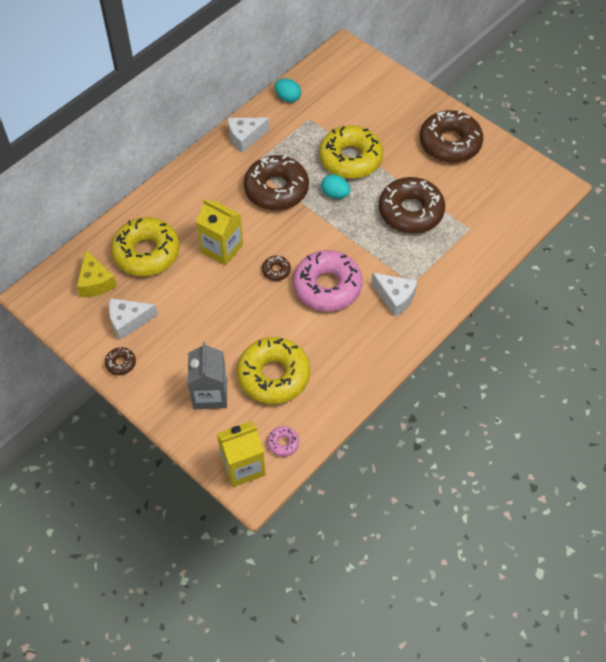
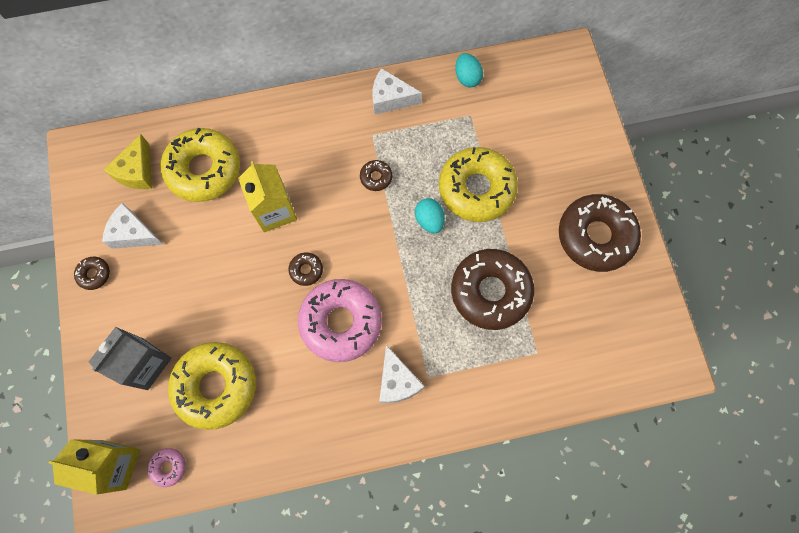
camera: 35 degrees right, 15 degrees up
(276, 189) = (376, 177): brown donut -> brown donut, size x0.42

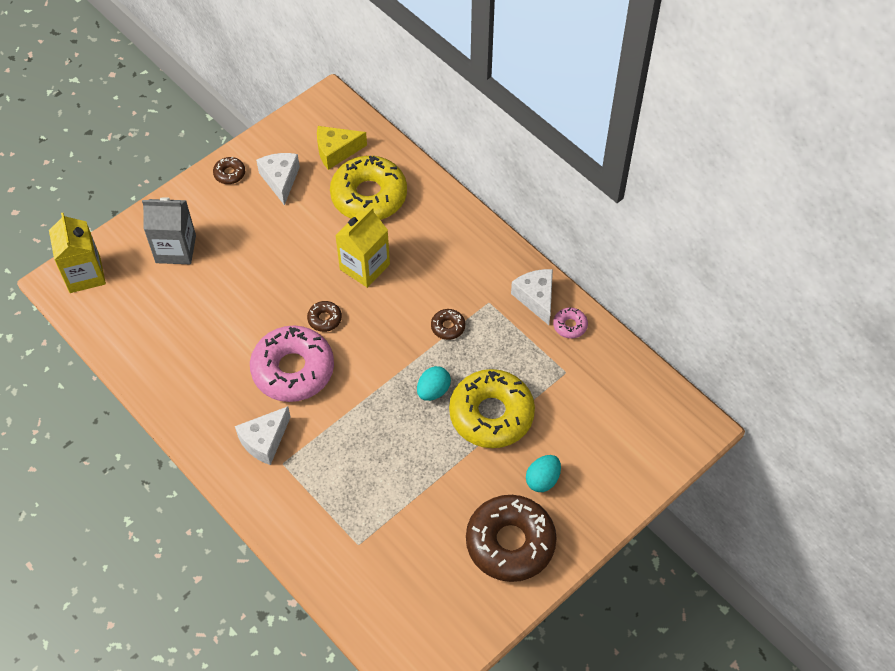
camera: 60 degrees right, 15 degrees down
(168, 467) = (101, 311): pink donut -> pink donut (570, 325)
(216, 386) = (184, 308): yellow donut -> none
(467, 78) = (604, 350): turquoise egg -> turquoise egg (542, 480)
(490, 291) = (394, 476): brown donut -> none

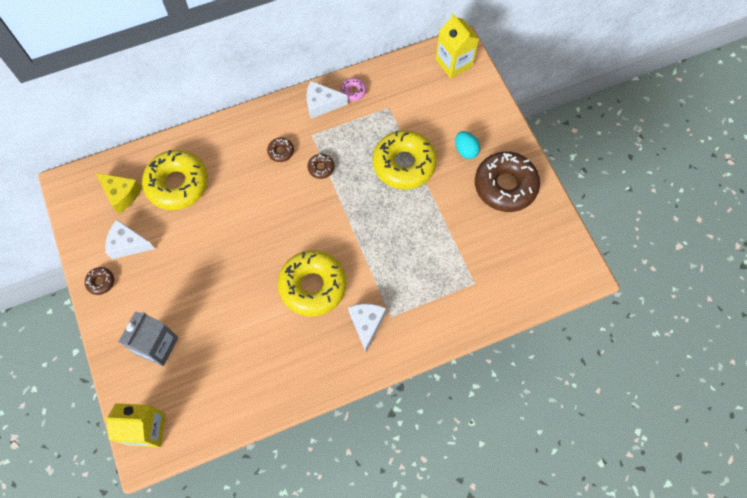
camera: 70 degrees left, 10 degrees up
(264, 441) = (366, 324): white cheese -> white cheese turned 150 degrees counterclockwise
(293, 370) = (313, 286): pink donut -> yellow donut
(324, 319) = (277, 250): brown donut -> brown donut (281, 151)
(336, 151) = (121, 194): yellow cheese -> yellow cheese turned 60 degrees counterclockwise
(364, 267) = (242, 207): yellow carton -> yellow carton (454, 63)
(433, 391) = (370, 195): turquoise egg -> none

